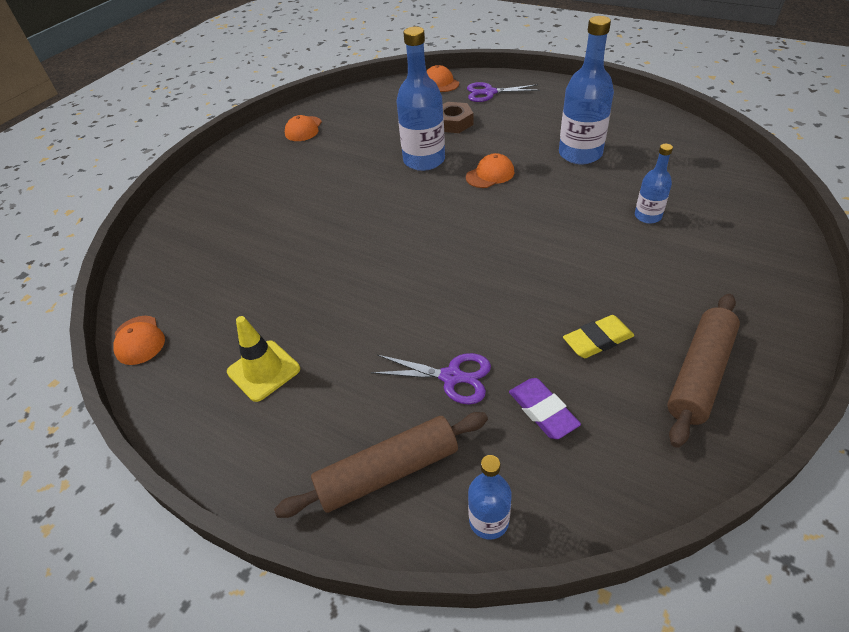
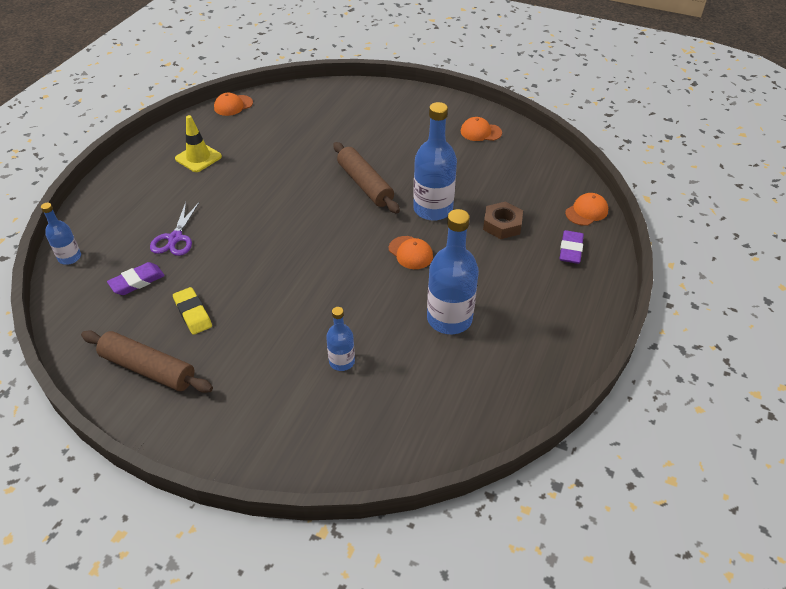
camera: 80 degrees right, 0 degrees up
(388, 472) = (112, 216): brown rolling pin -> brown rolling pin (365, 184)
(489, 93) = (570, 250): purple scissors -> purple eraser

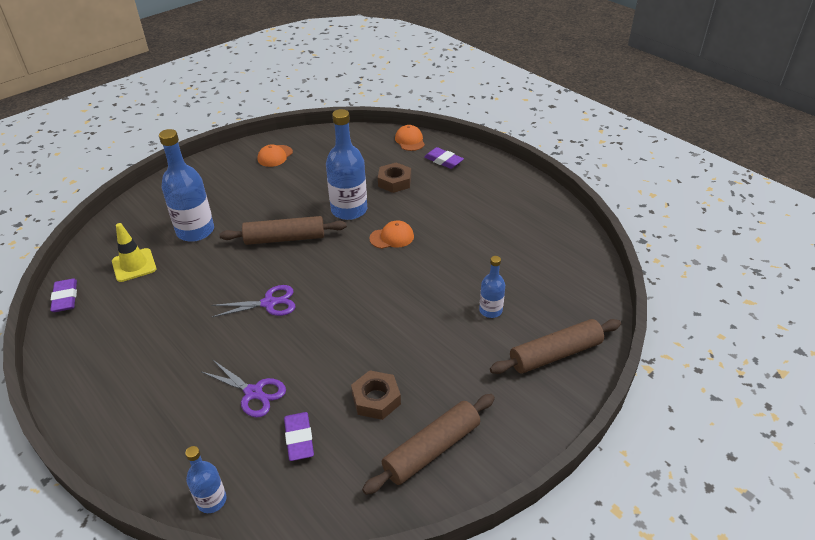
camera: 65 degrees left, 5 degrees down
(193, 313) = (376, 399): yellow eraser -> brown nut
(198, 158) = (132, 347): yellow traffic cone -> yellow traffic cone (134, 265)
(233, 105) = (65, 298): orange cap -> purple eraser
(277, 207) = (269, 303): none -> purple scissors
(301, 433) = (555, 354): none -> brown rolling pin
(449, 319) = (477, 239): blue bottle -> blue bottle (195, 231)

